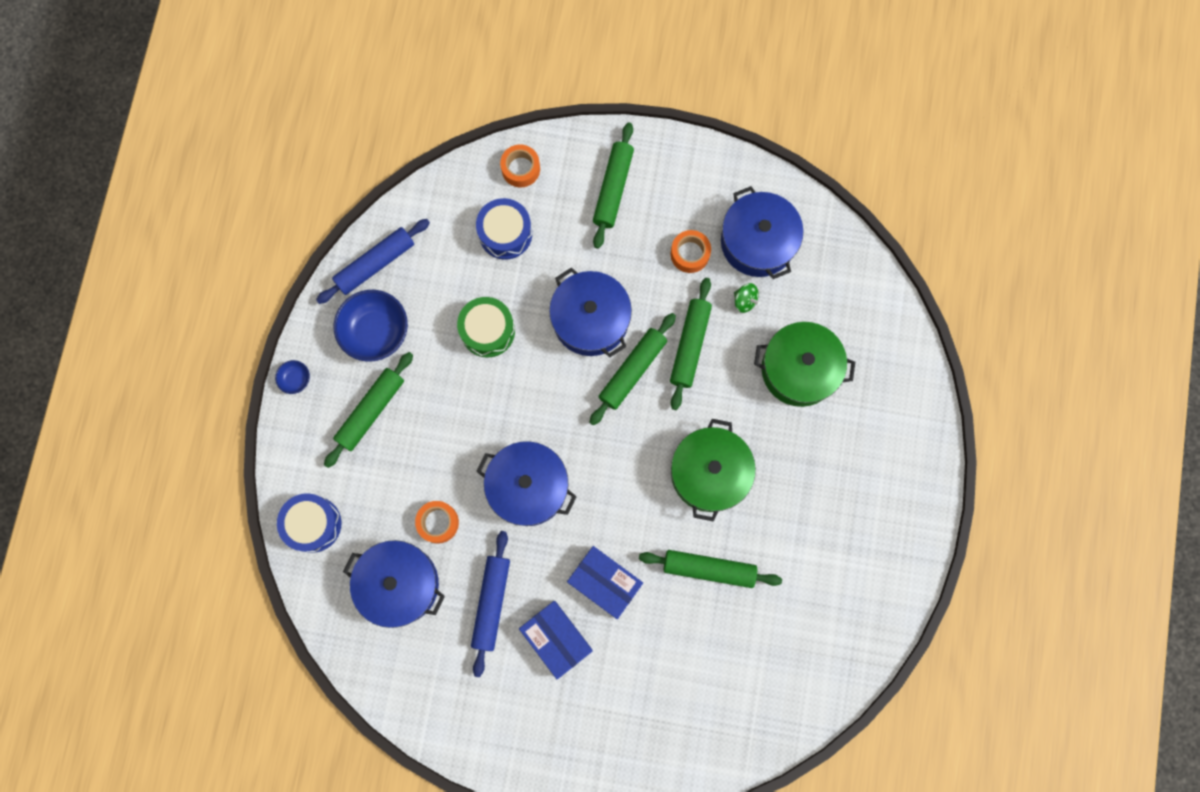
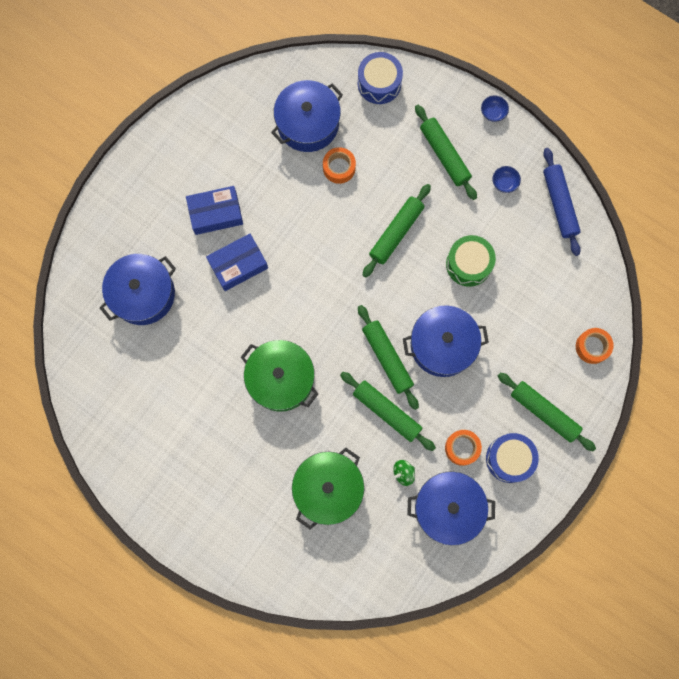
camera: 115 degrees right, 0 degrees up
(376, 332) = (504, 183): blue bowl -> blue bowl, size x0.47
(491, 603) = (263, 180): blue rolling pin -> none
(505, 233) = (542, 311): blue drum -> blue drum (509, 459)
(528, 487) = (334, 241): blue pot -> blue pot (143, 294)
(709, 569) = (210, 344): green rolling pin -> green rolling pin (396, 233)

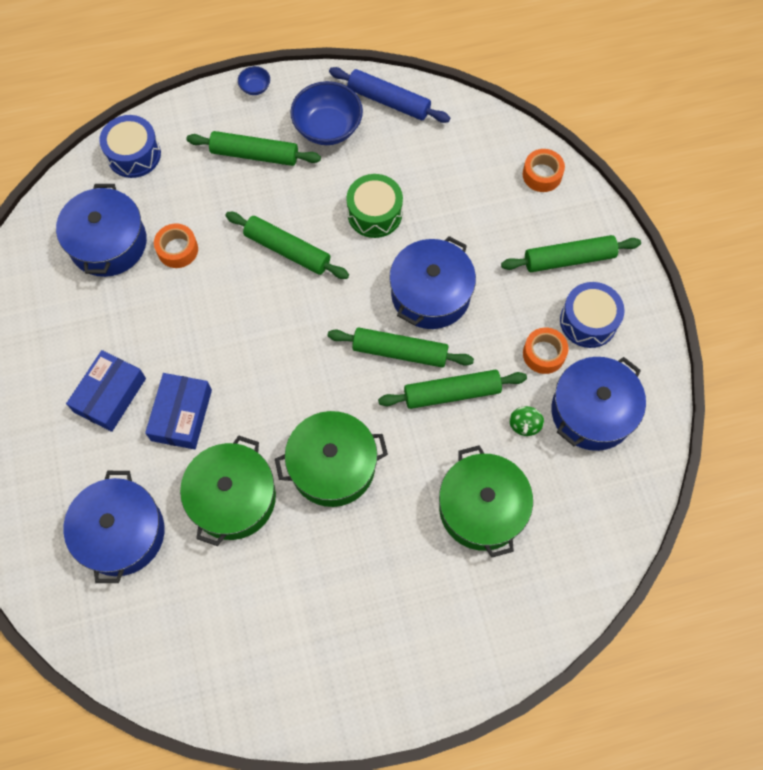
camera: 50 degrees left, 10 degrees down
(214, 338) = (233, 498): none -> green pot
(396, 233) = (287, 250): green rolling pin -> green rolling pin turned 45 degrees counterclockwise
(504, 183) = (328, 128): blue bowl -> blue bowl, size x2.14

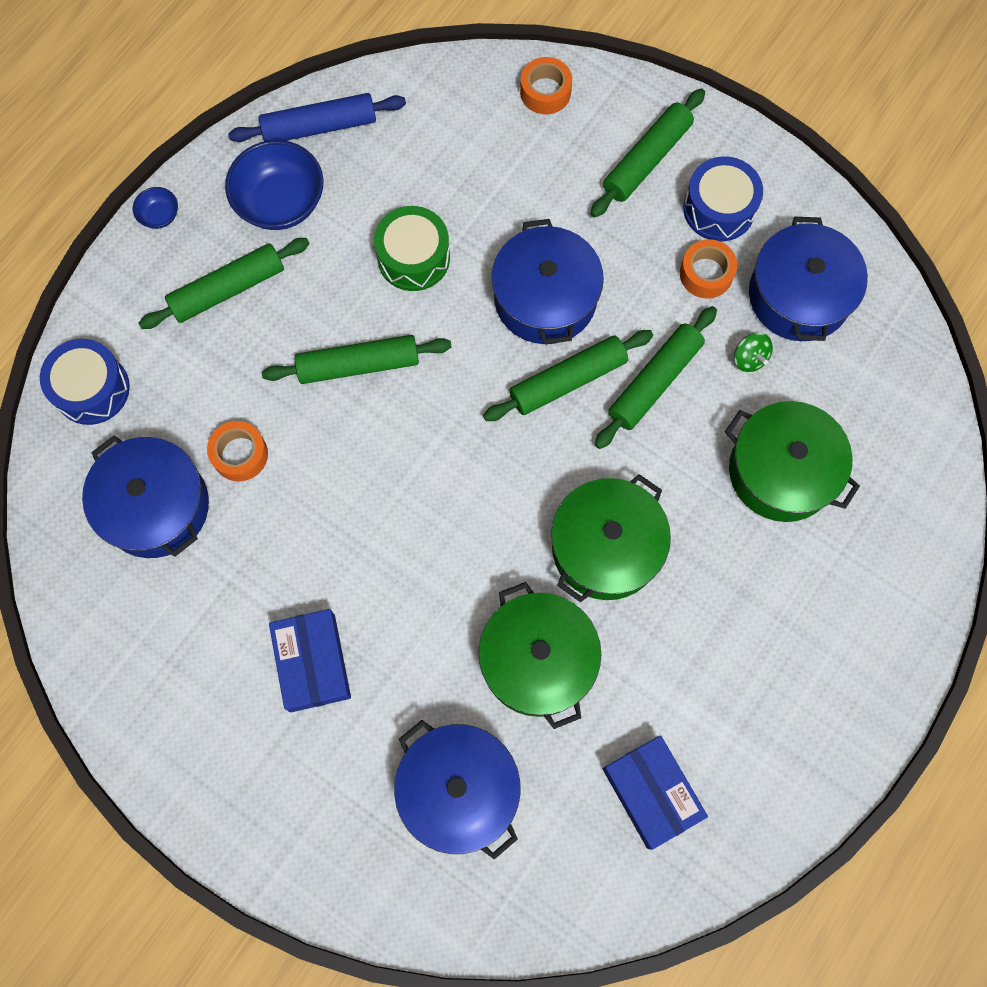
camera: 40 degrees left, 5 degrees up
(181, 415) = (407, 621): blue box -> blue box (651, 792)

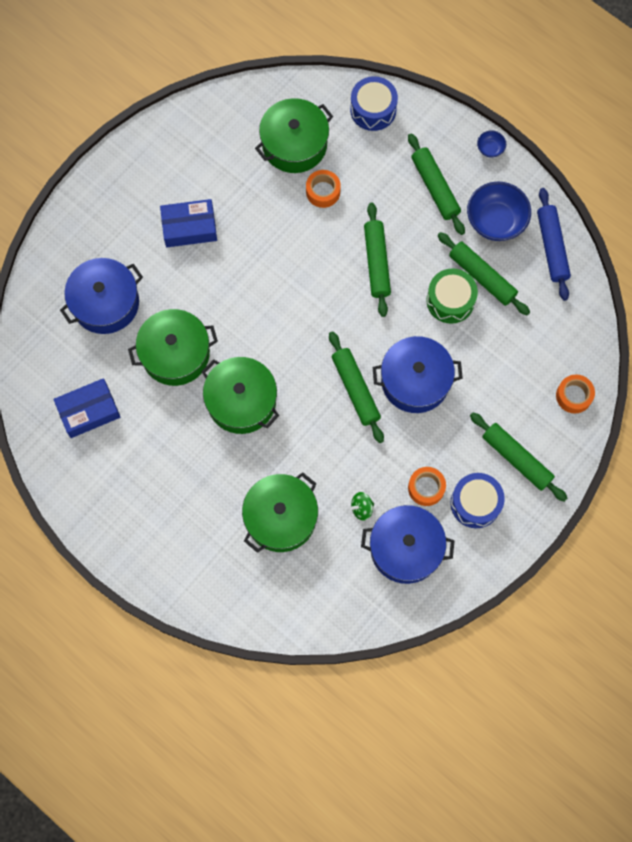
camera: 95 degrees right, 0 degrees up
(156, 506) = (294, 144): blue pot -> green pot
(654, 381) = (350, 444): green rolling pin -> green rolling pin (482, 277)

